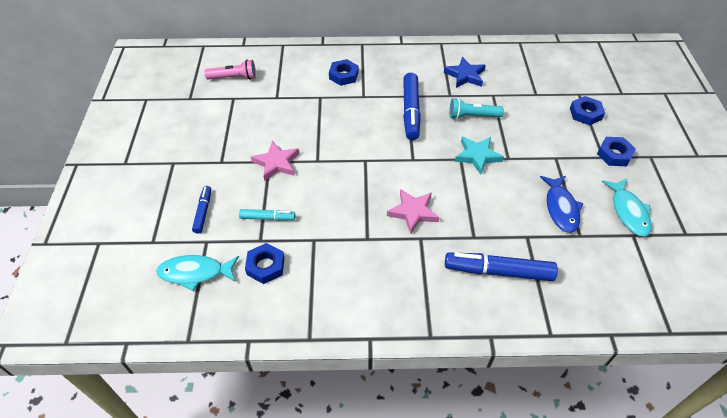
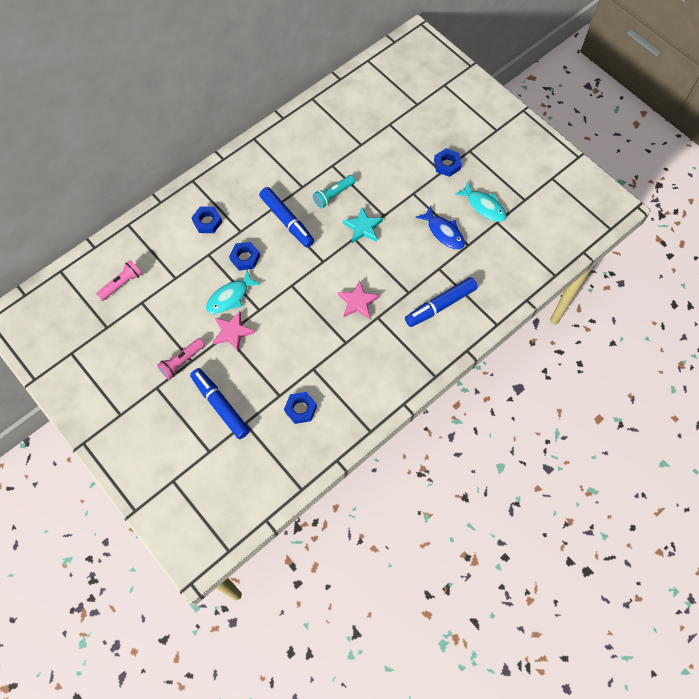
camera: 40 degrees left, 15 degrees up
(195, 273) = (261, 448): turquoise fish -> turquoise fish (230, 297)
(203, 212) = (220, 405): blue marker -> blue marker, size x1.82
(213, 157) = (182, 361): none -> pink flashlight
(267, 218) = (268, 376): turquoise marker -> none
(465, 75) = (298, 160): blue star -> none
(585, 113) = (406, 140): blue nut -> blue nut (245, 258)

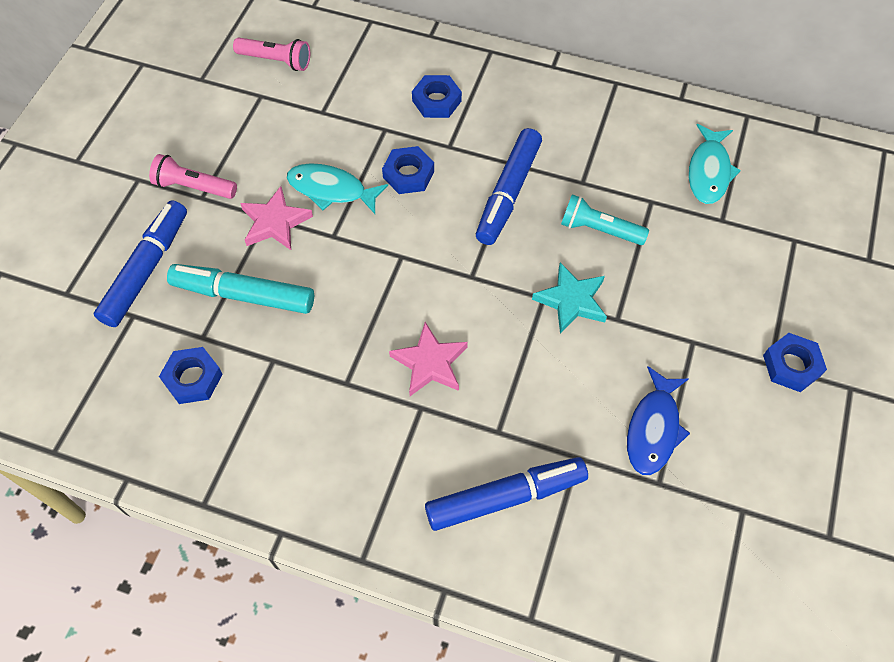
camera: 60 degrees right, 5 degrees down
(267, 366) = (243, 295): none -> turquoise marker
(440, 305) = (505, 497): blue marker -> blue marker turned 135 degrees clockwise
(484, 206) = (757, 470): turquoise fish -> turquoise fish (709, 171)

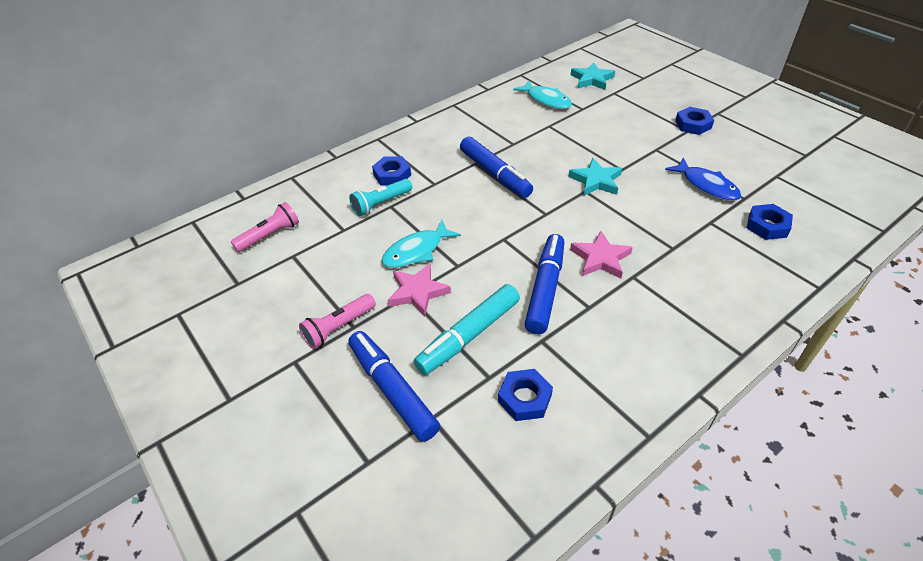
camera: 55 degrees left, 15 degrees down
(408, 174) = (439, 210): blue nut -> blue nut (767, 226)
(505, 497) = (724, 264): blue marker -> blue marker (545, 289)
(599, 230) = (553, 151): turquoise flashlight -> turquoise flashlight (381, 204)
(806, 200) = (592, 79): none -> turquoise star

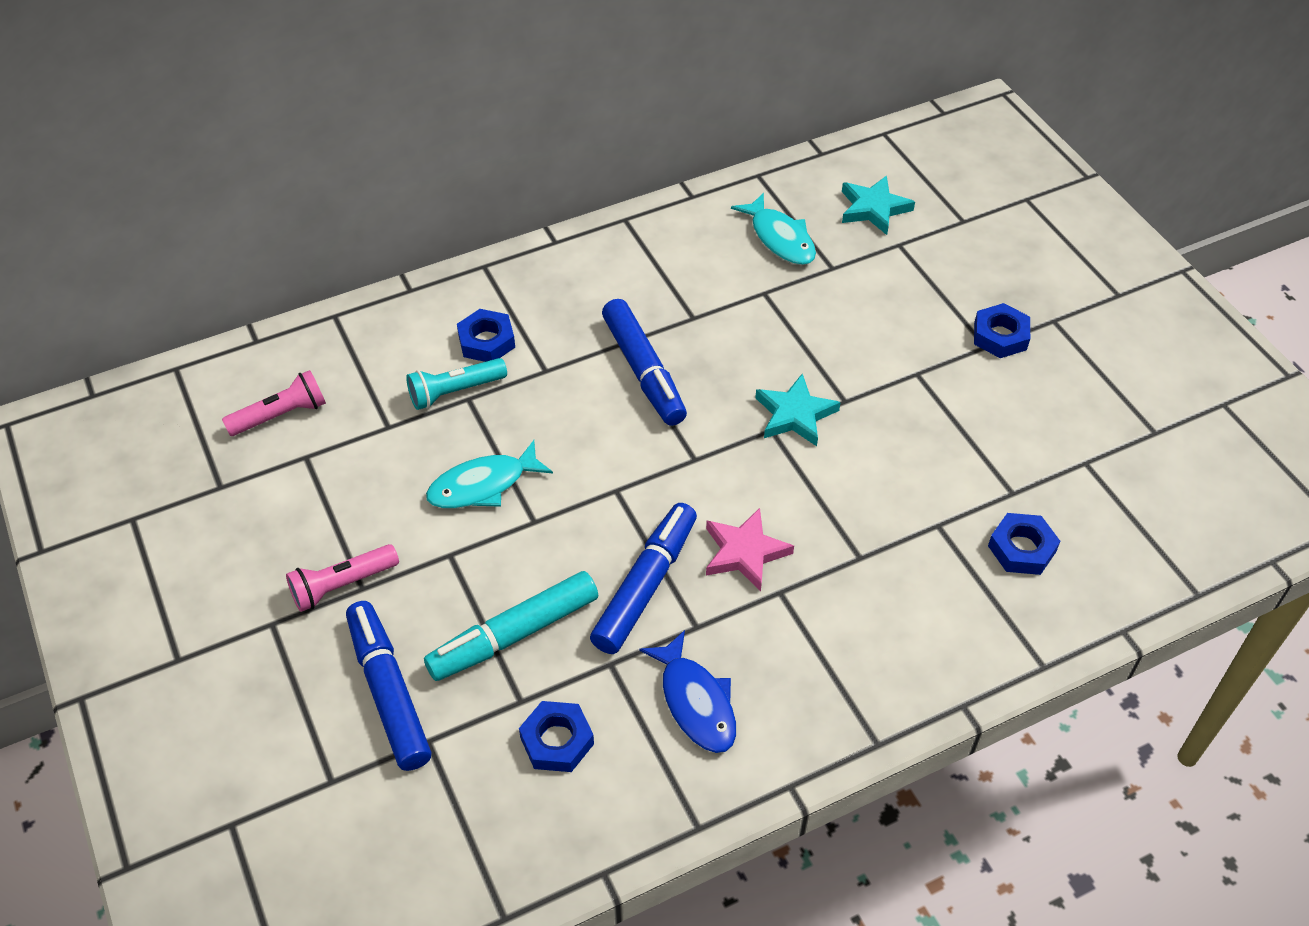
camera: 10 degrees right, 5 degrees up
(417, 292) = (464, 553): pink star -> none
(706, 185) = (964, 458): blue fish -> blue fish (696, 702)

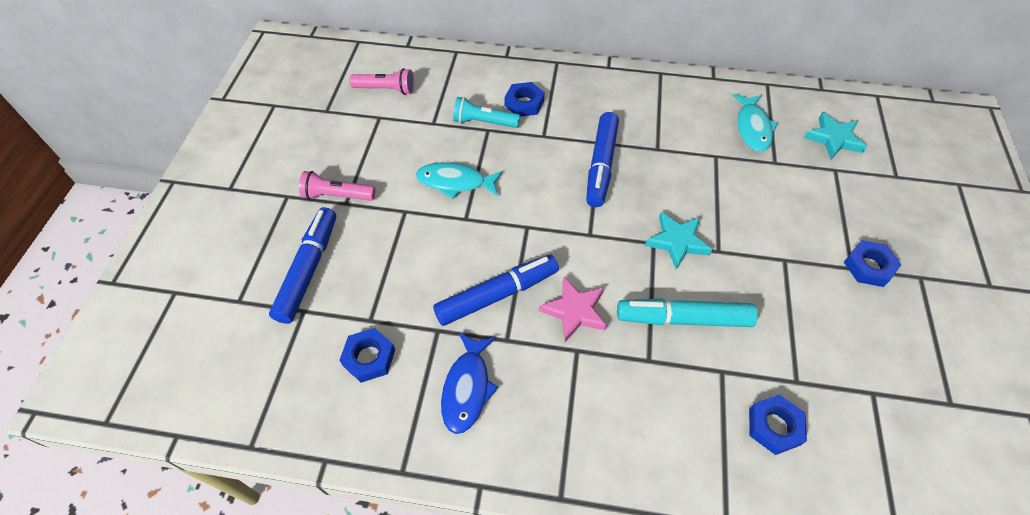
camera: 35 degrees right, 5 degrees up
(514, 635) = (399, 278): turquoise marker -> turquoise marker (683, 319)

